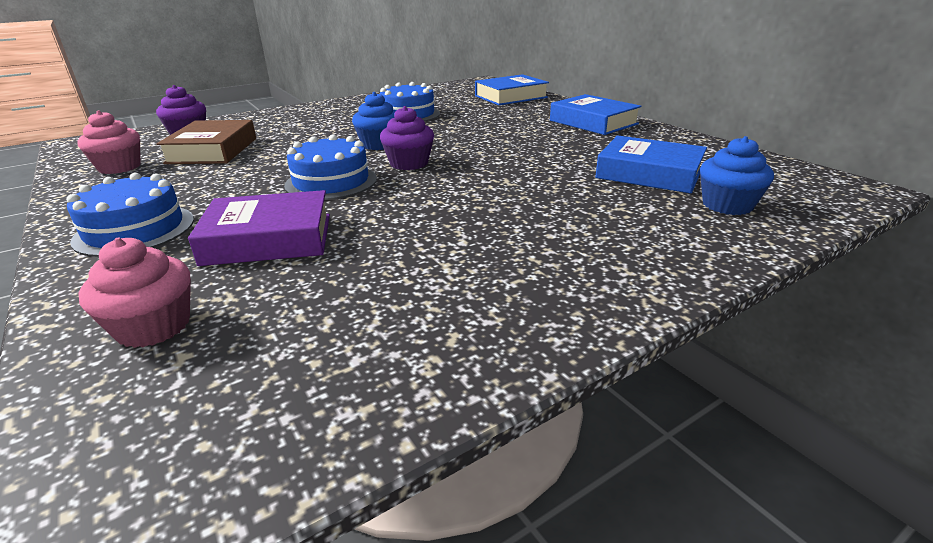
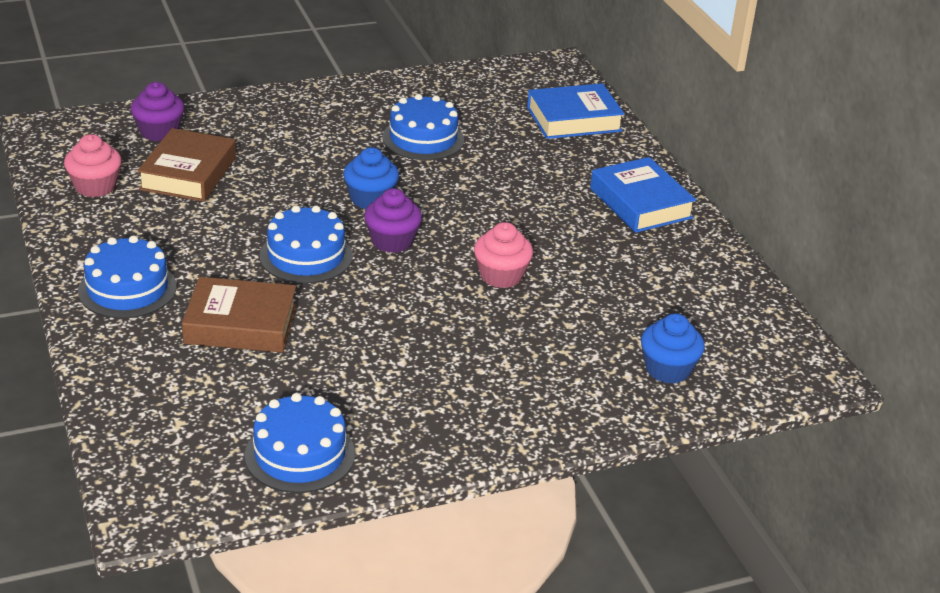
camera: 10 degrees right, 5 degrees up
(153, 326) = (157, 395): pink cupcake -> pink cupcake (501, 276)
(269, 239) = (240, 324): purple book -> brown book
(372, 364) = (300, 454): none -> blue cake
(649, 173) = (631, 310): blue book -> none

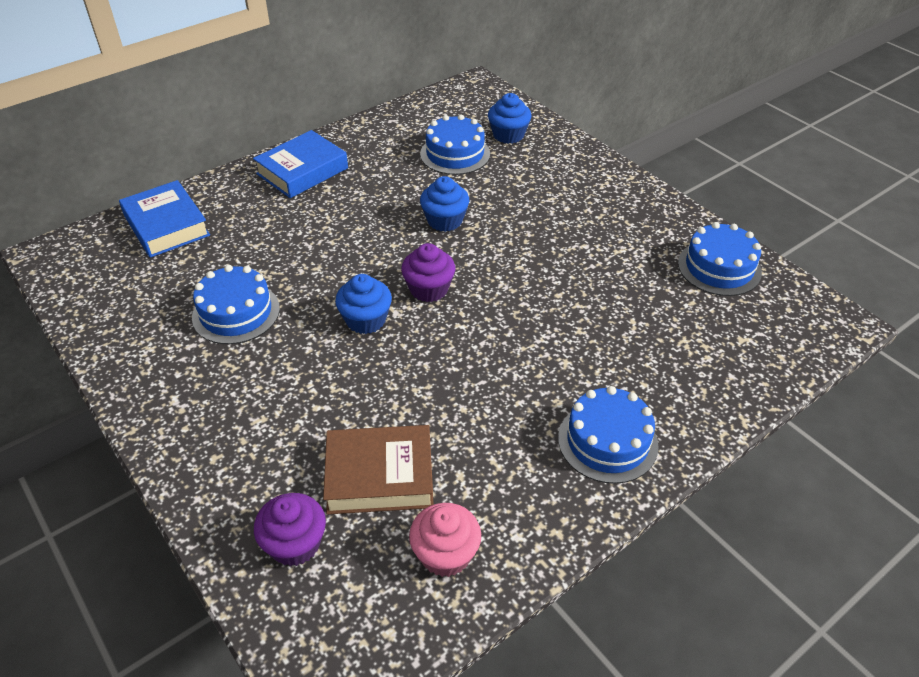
camera: 105 degrees left, 10 degrees up
(240, 324) = (604, 345): brown book -> none
(306, 256) = (481, 335): blue cake -> blue cake (455, 154)
(501, 276) = (445, 220): pink cupcake -> blue cupcake

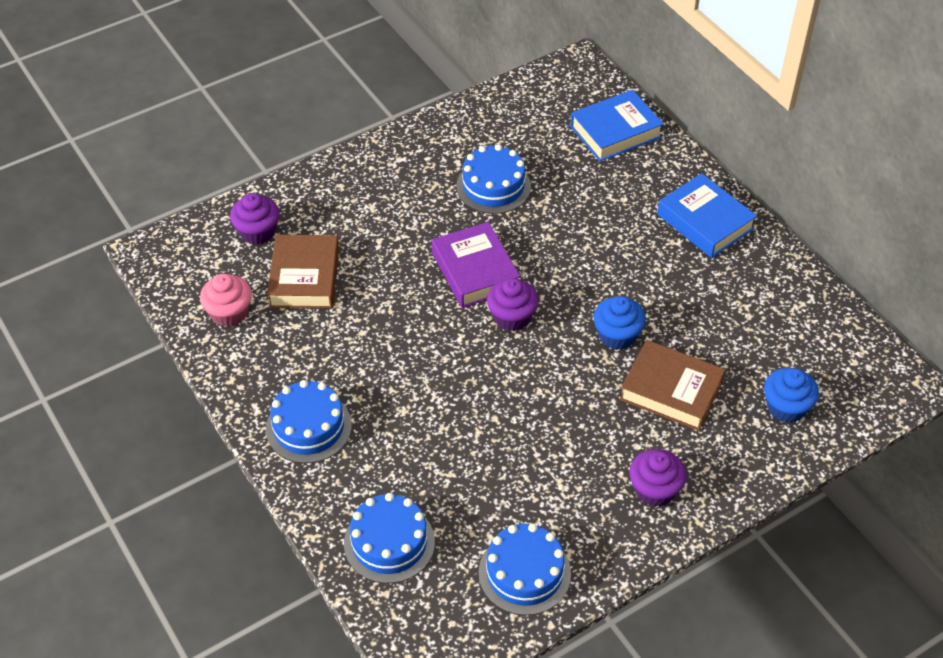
camera: 95 degrees right, 5 degrees up
(366, 320) = (475, 271): blue cupcake -> purple book
(455, 154) = (742, 352): blue cake -> blue cake (389, 542)
(503, 190) = (671, 390): none -> brown book
(608, 198) = (654, 489): none -> purple cupcake

